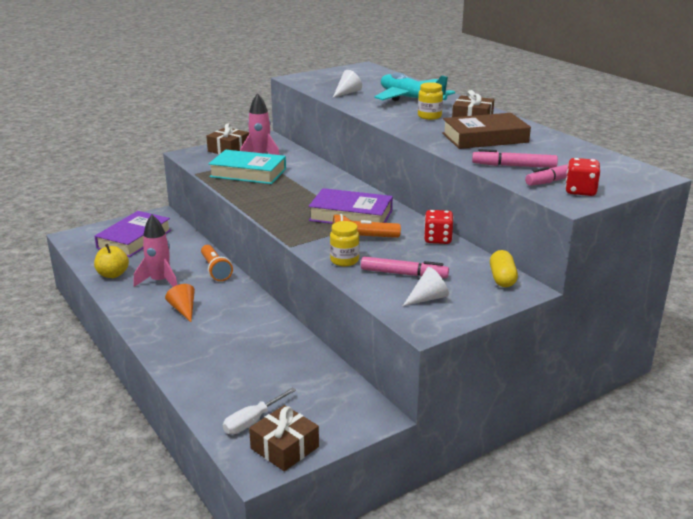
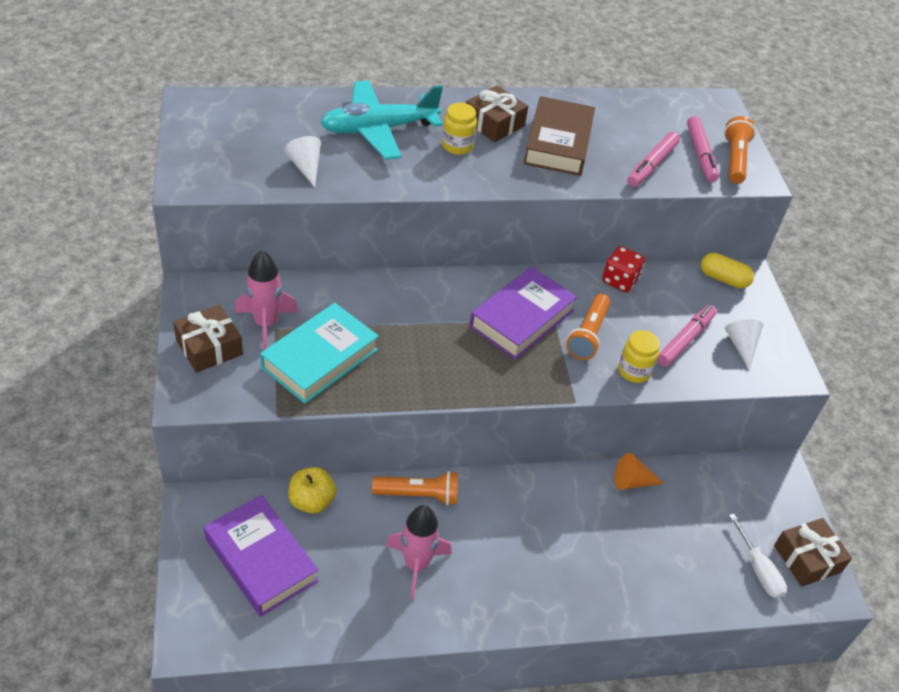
camera: 70 degrees left, 20 degrees up
(113, 274) = (361, 615): yellow apple -> yellow apple (312, 501)
(183, 310) = (506, 561): orange cone -> orange cone (632, 481)
(580, 191) = (734, 159): red dice -> orange flashlight

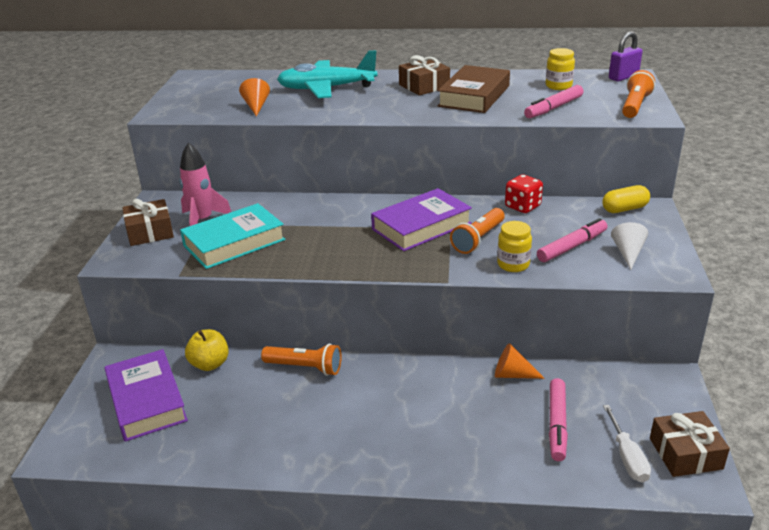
camera: 20 degrees right, 15 degrees down
(305, 167) = (256, 106): white cone -> orange cone
(416, 565) = (280, 418): pink rocket -> none
(457, 146) = (386, 97): yellow jar -> yellow jar (558, 86)
(700, 155) = (603, 103): pink marker -> pink marker (557, 424)
(709, 105) = (623, 77): none -> purple padlock
(723, 279) = (624, 209): yellow capsule -> yellow capsule turned 60 degrees counterclockwise

